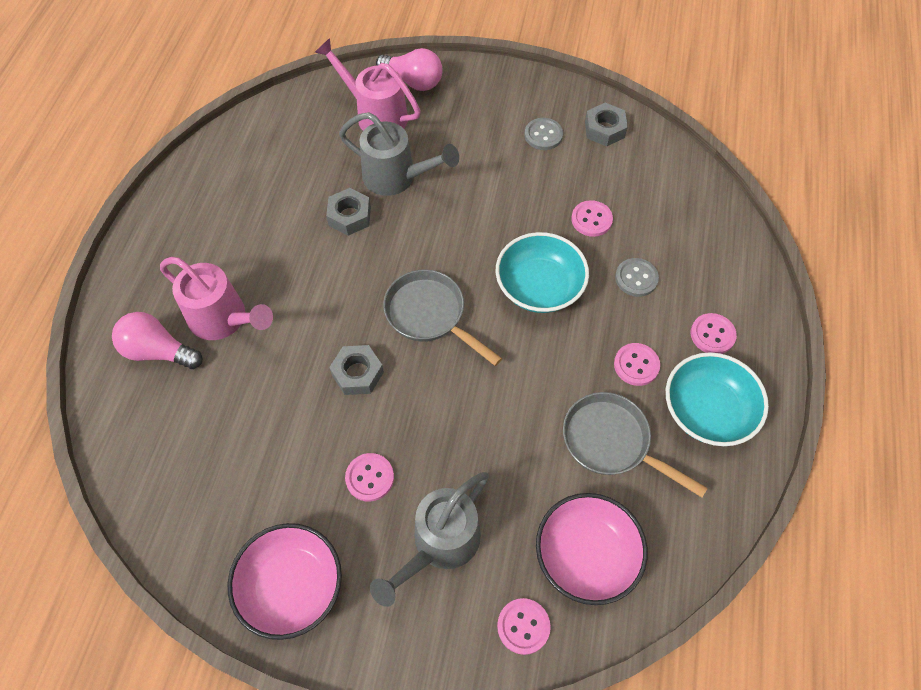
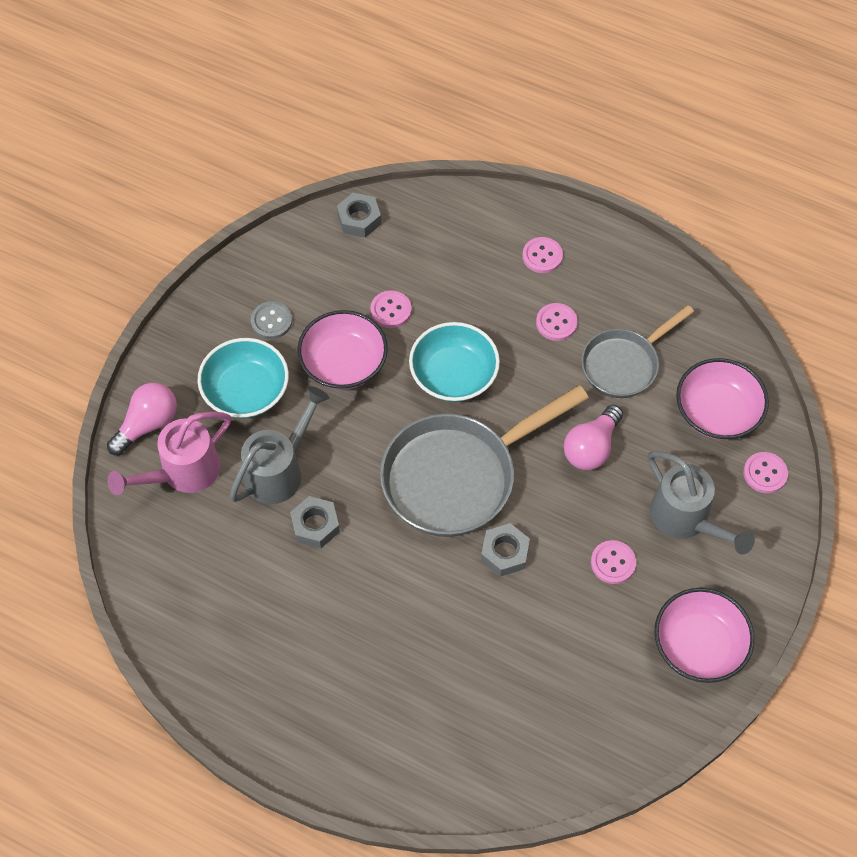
camera: 75 degrees left, 0 degrees up
(158, 351) = (428, 738): pink light bulb -> pink light bulb (591, 447)
(223, 319) = (408, 668): pink watering can -> none
(430, 315) = (458, 476): grey pan -> grey pan, size x1.65
(520, 197) = (344, 363): none -> pink bowl
(604, 129) = (284, 266): grey nut -> grey nut (359, 219)
(636, 278) = (468, 294): grey button -> none
(707, 411) = (612, 285): turquoise bowl -> turquoise bowl (246, 391)

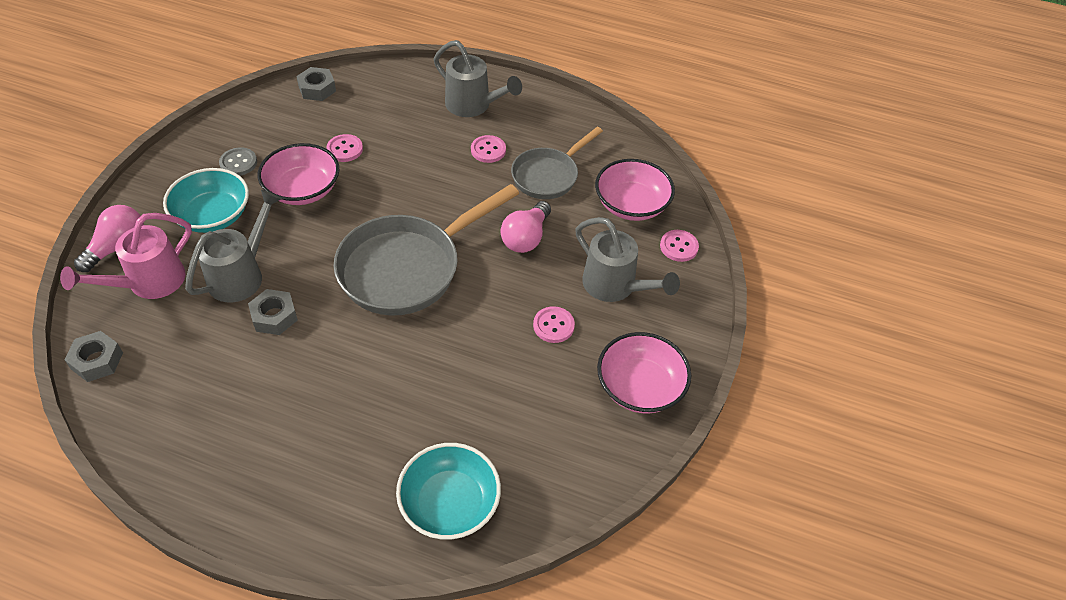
camera: 10 degrees left, 10 degrees down
(453, 375) = (401, 192): turquoise bowl -> turquoise bowl (450, 503)
(504, 553) = (453, 325): grey nut -> grey nut (97, 360)
(542, 256) = (473, 105): pink button -> grey watering can

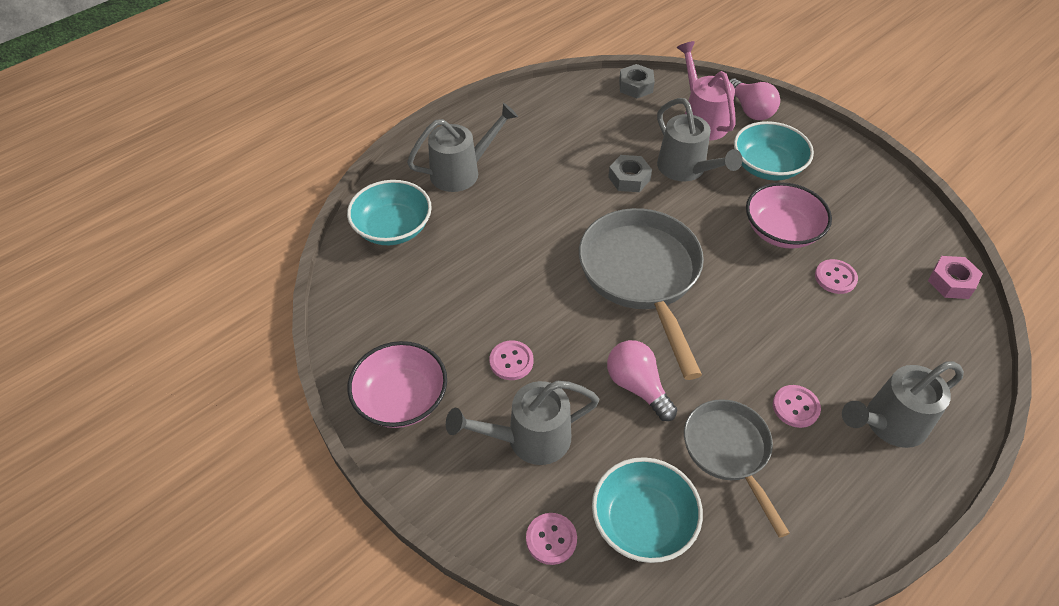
camera: 120 degrees right, 0 degrees up
(238, 163) = (836, 196): grey button -> none
(317, 89) = (951, 282): grey nut -> pink nut
(327, 478) = (462, 172): none -> grey watering can
(631, 205) = (643, 522): pink bowl -> turquoise bowl

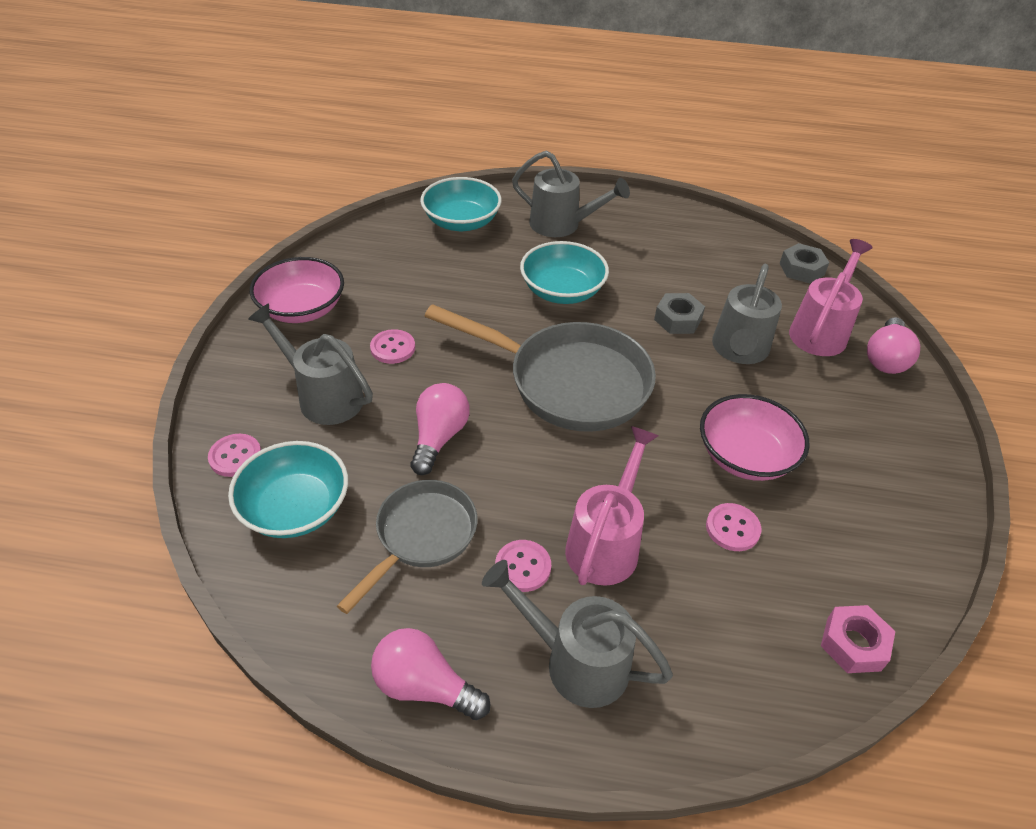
camera: 50 degrees right, 5 degrees down
(642, 276) = (568, 382): grey pan -> grey pan turned 75 degrees clockwise
(767, 166) = (822, 406): turquoise bowl -> turquoise bowl (562, 291)
(805, 349) = (606, 543): none -> pink watering can
(861, 522) = (424, 686): none -> pink light bulb

